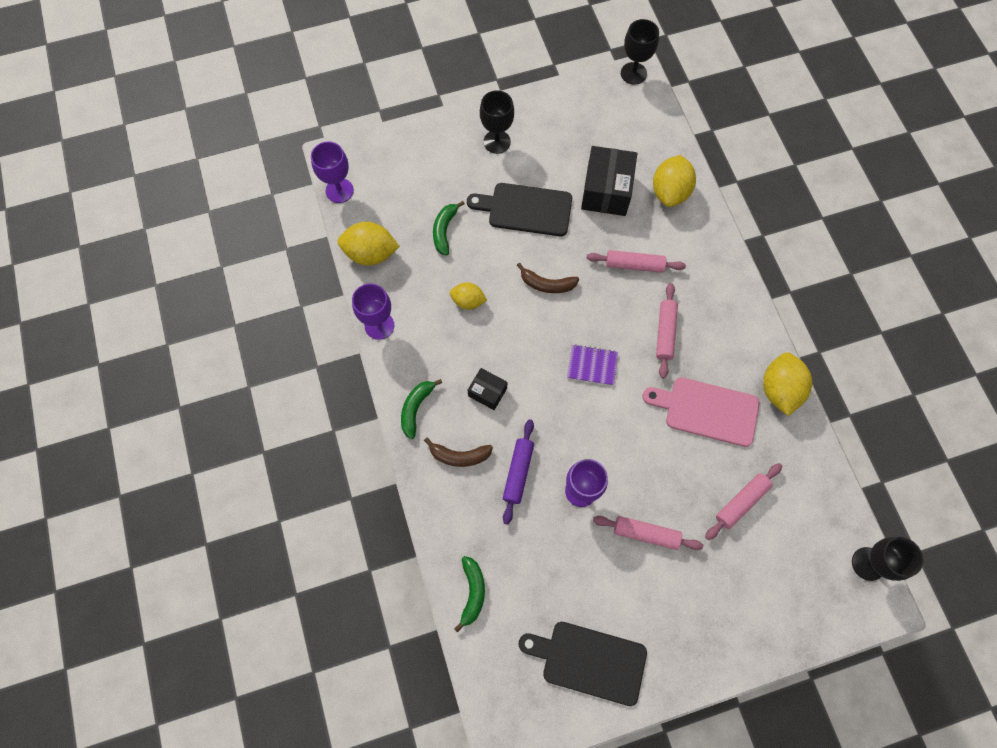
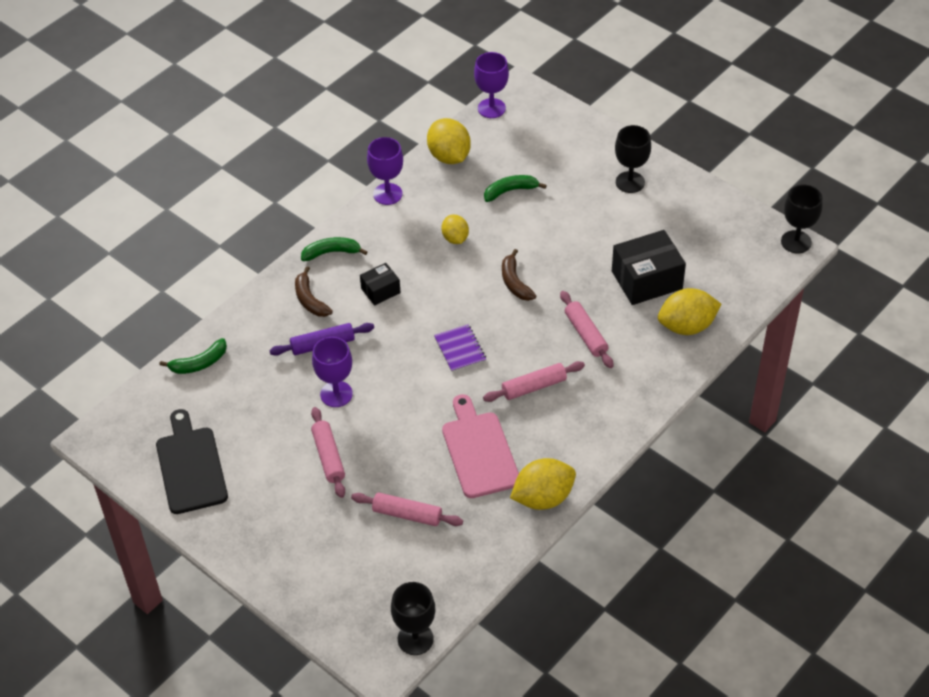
camera: 60 degrees right, 20 degrees down
(487, 392) = (380, 290): black box -> black box turned 60 degrees clockwise
(525, 209) = (578, 233): black cutting board -> none

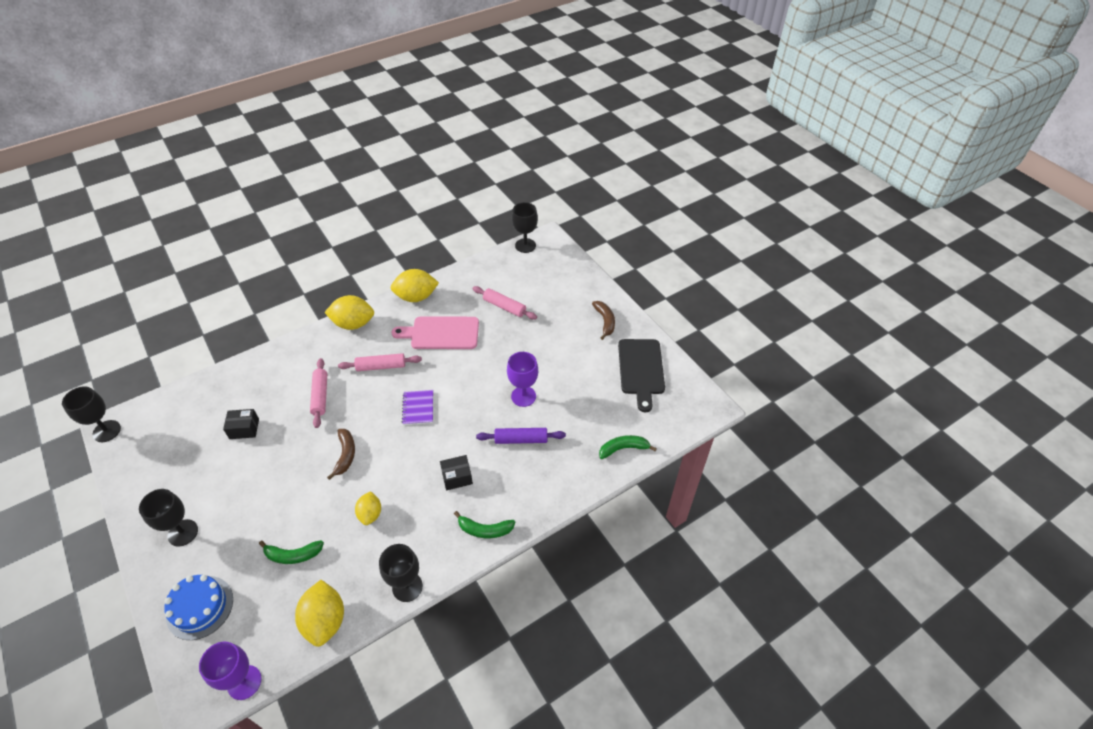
camera: 165 degrees left, 0 degrees up
(310, 300) = (519, 484): brown banana -> brown banana (605, 321)
(328, 457) = (543, 353): pink rolling pin -> none
(387, 194) = (407, 587): purple goblet -> black goblet
(479, 451) = (441, 333): pink cutting board -> pink cutting board turned 90 degrees clockwise
(567, 139) = (200, 607): none -> blue cake
(646, 280) = (244, 429): black box -> black box, size x0.54
(687, 326) = (245, 383): yellow lemon -> yellow lemon (353, 324)

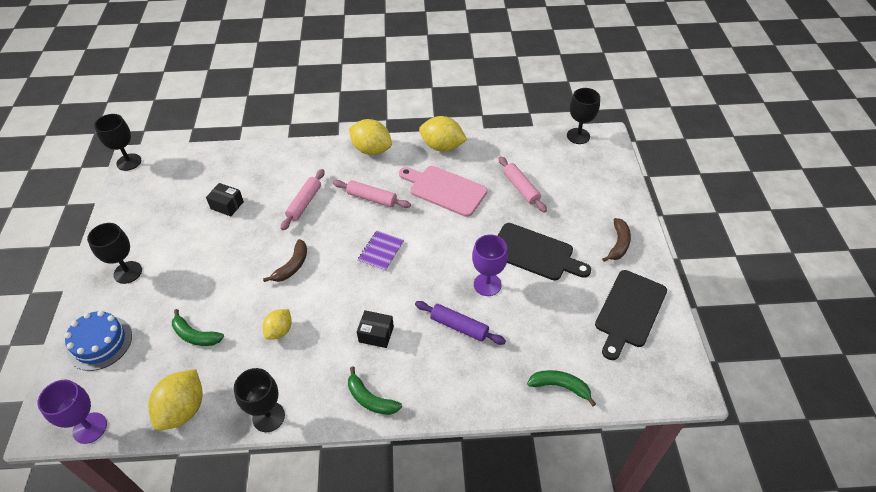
camera: 30 degrees right, 0 degrees up
(546, 355) = (535, 253): none -> black cutting board

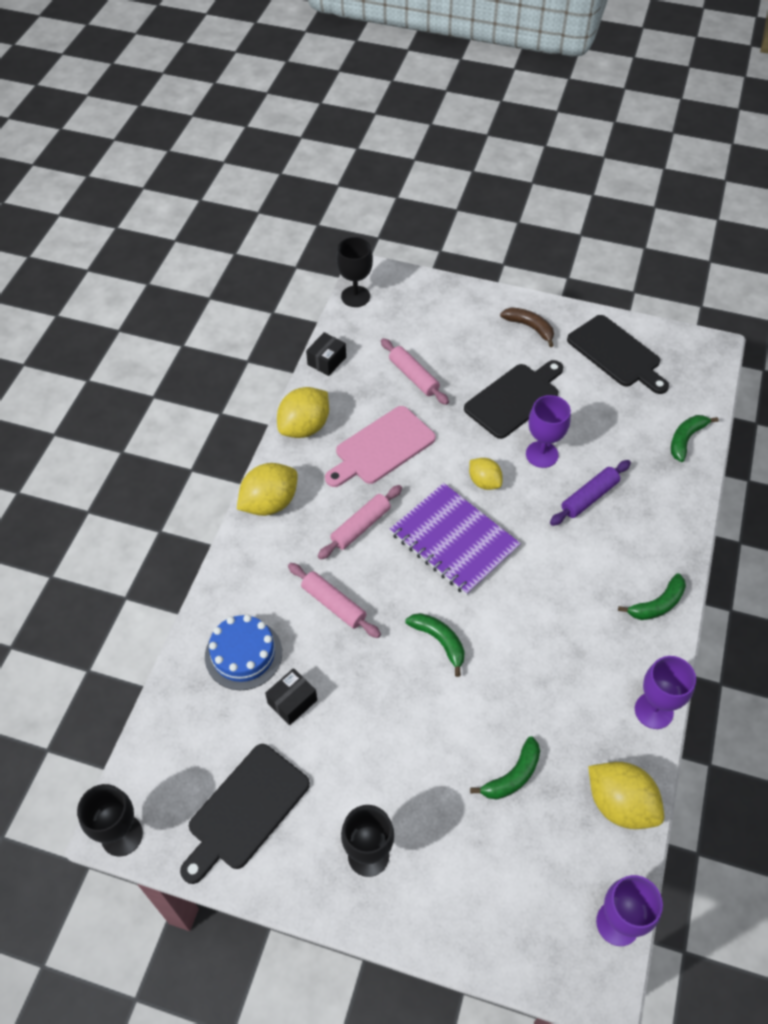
camera: 70 degrees left, 5 degrees up
(100, 343) = (485, 903): blue cake -> blue cake (243, 654)
(150, 207) = (245, 810): none -> black cutting board
(268, 417) = (653, 711): black goblet -> purple goblet
(279, 331) = (537, 676): yellow lemon -> yellow lemon (484, 482)
(292, 266) = (439, 641): brown banana -> green banana
(376, 334) = (574, 577): black box -> black box (326, 361)
(381, 251) = (454, 540): purple notebook -> purple notebook, size x1.96
(521, 188) = (413, 376): pink rolling pin -> pink rolling pin turned 60 degrees clockwise

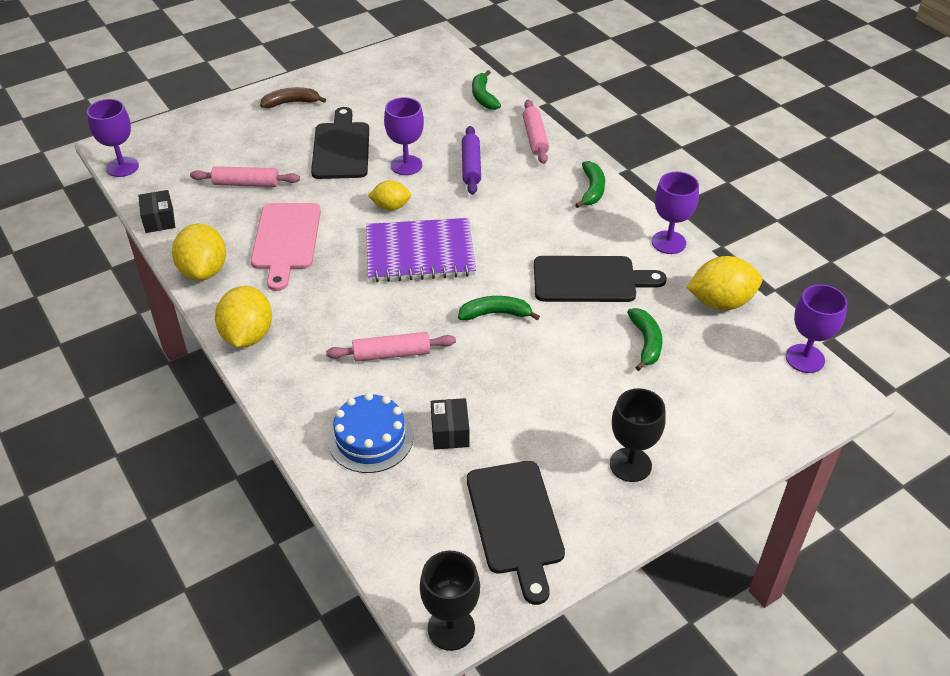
camera: 50 degrees left, 10 degrees down
(355, 296) = (122, 167): black goblet -> purple goblet
(361, 526) = (341, 295): pink rolling pin -> pink rolling pin (535, 138)
(616, 354) = (373, 80): black cutting board -> black cutting board (590, 280)

